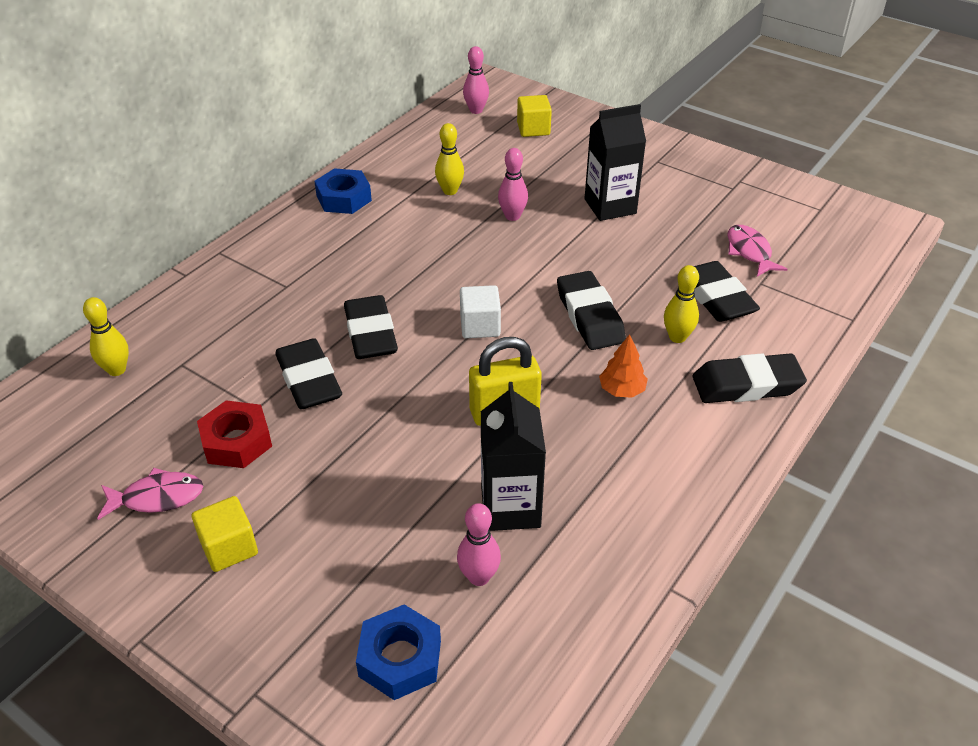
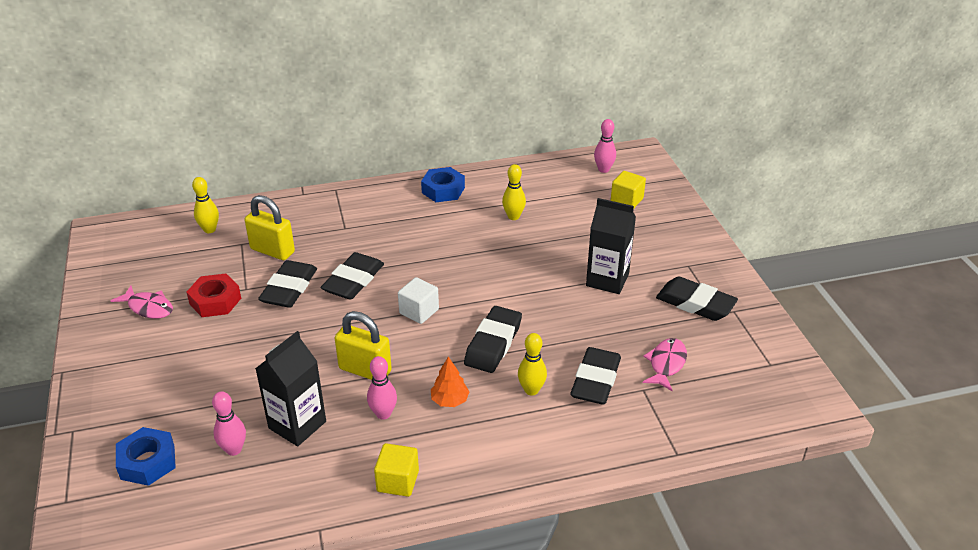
camera: 40 degrees right, 5 degrees down
(229, 547) = (147, 353): yellow cube -> yellow cube (398, 481)
(232, 352) = (272, 251): none -> yellow padlock
(512, 216) = (531, 253): pink bowling pin -> pink bowling pin (383, 414)
(746, 385) = (534, 448): black eraser -> black eraser (695, 303)

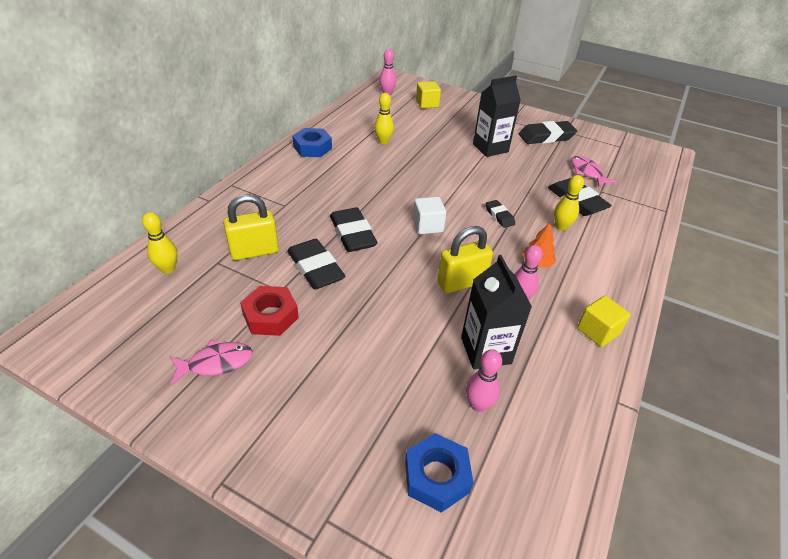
camera: 50 degrees left, 5 degrees up
(493, 344) = (499, 216): black eraser -> black eraser, size x0.55

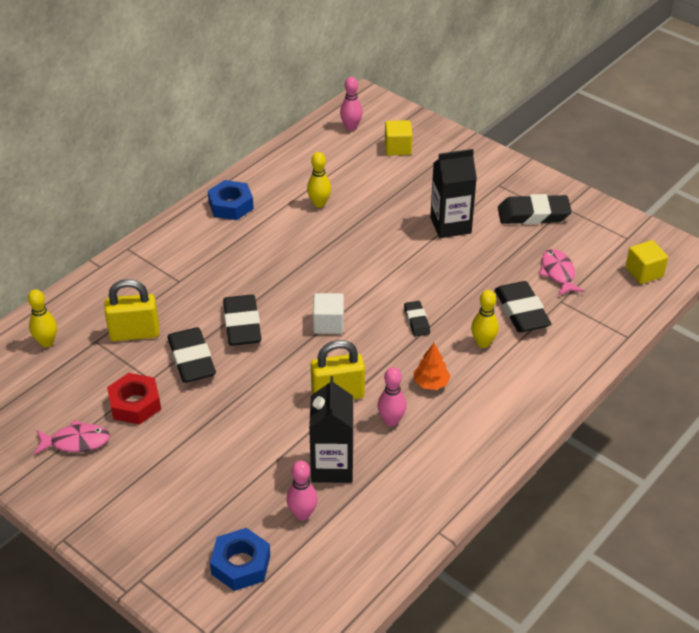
camera: 15 degrees right, 0 degrees up
(598, 331) = (458, 464): yellow cube -> yellow cube (644, 272)

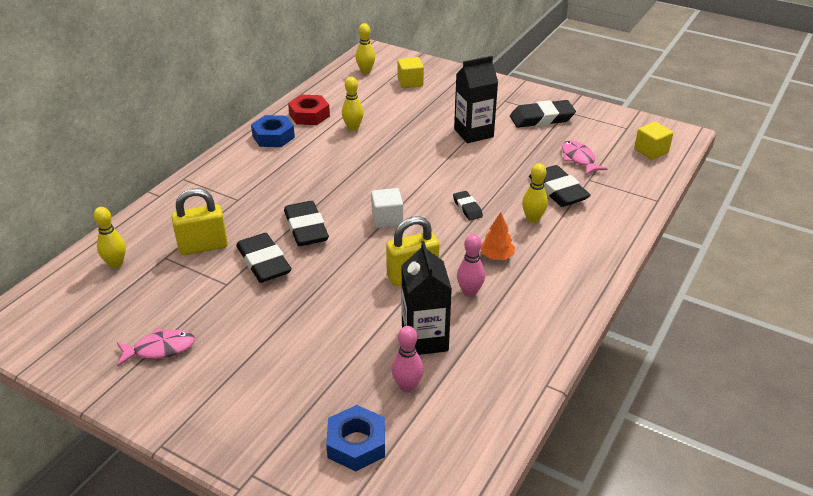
camera: 10 degrees left, 5 degrees down
(135, 404) = (215, 307): red nut -> red nut (309, 115)
(351, 127) = (365, 71): pink bowling pin -> yellow bowling pin

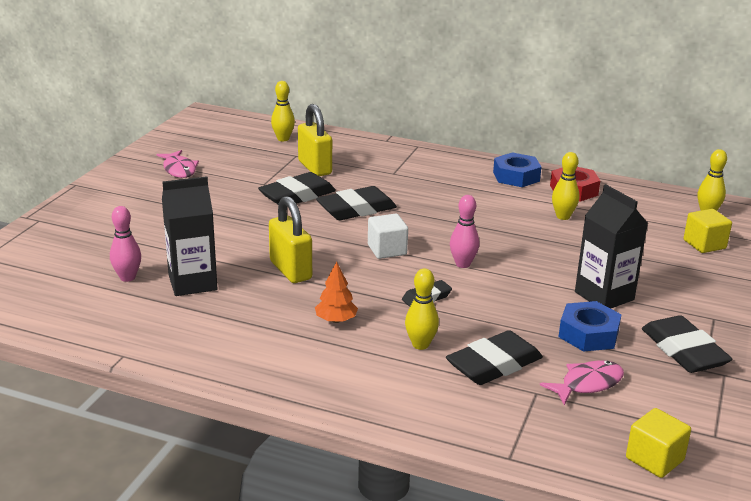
camera: 80 degrees right, 10 degrees down
(356, 444) = (62, 259): blue nut -> blue nut (588, 334)
(469, 292) = (268, 305): pink bowling pin -> pink bowling pin (463, 264)

